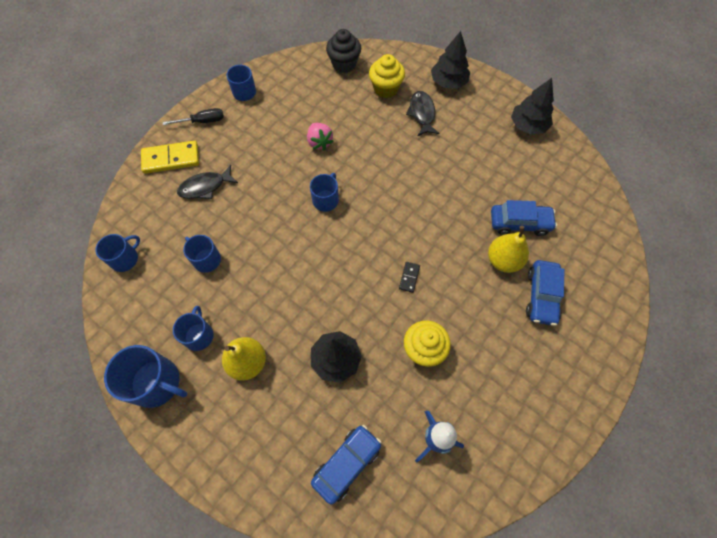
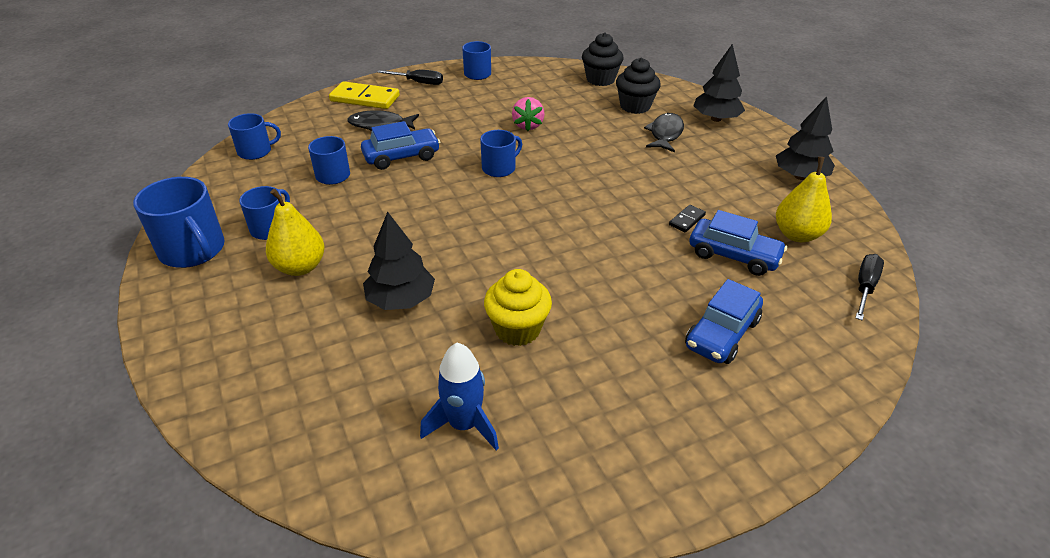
camera: 25 degrees right, 25 degrees down
(346, 463) = (331, 402): blue car -> blue car (401, 157)
(385, 88) = (635, 106): yellow cupcake -> black cupcake
(409, 277) = (549, 259): black domino -> black domino (687, 220)
(503, 260) = (687, 282): yellow pear -> yellow pear (797, 235)
(603, 218) = (865, 287): none -> black screwdriver

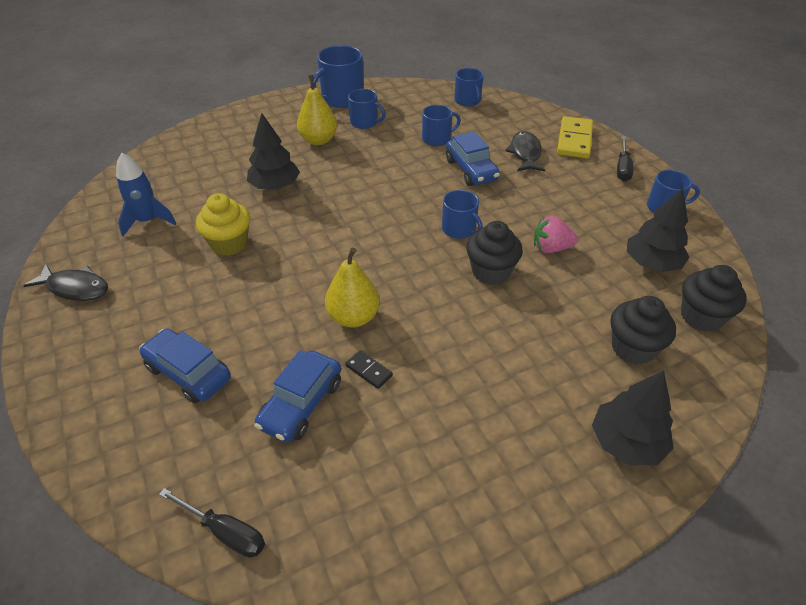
camera: 90 degrees right, 5 degrees up
(559, 155) = (491, 272): none -> black cupcake
(665, 134) = (563, 373): black fish -> black fish (75, 288)
(797, 235) = (334, 481): yellow pear -> yellow pear (353, 317)
(800, 176) = (475, 524): black tree -> black tree (652, 263)

